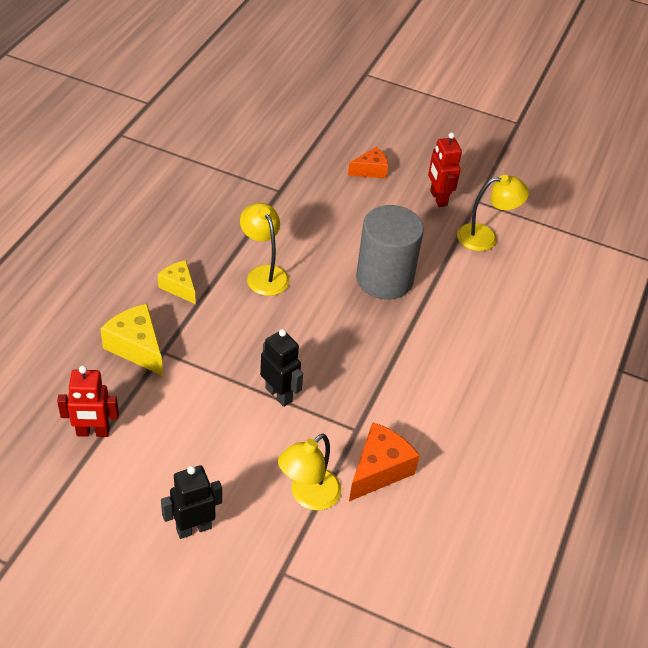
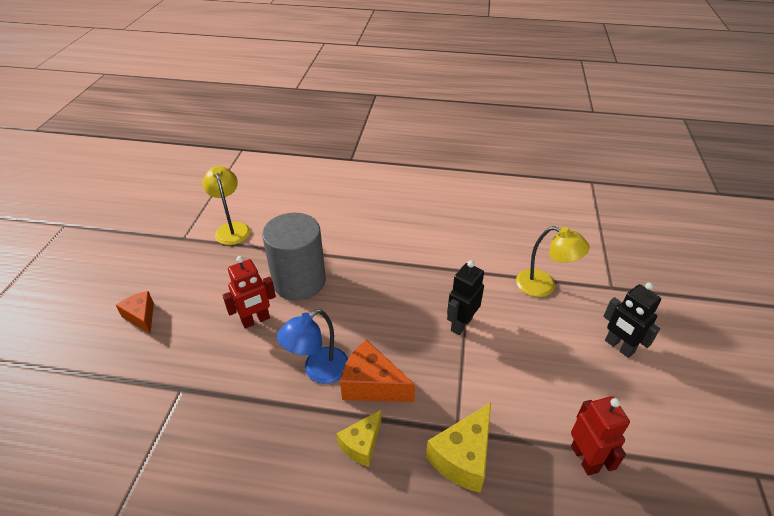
camera: 100 degrees left, 5 degrees down
(264, 274) = (318, 371): yellow lamp -> blue lamp
(379, 470) = (497, 253): orange cheese -> orange cheese (372, 385)
(438, 198) = (182, 262): red robot -> red robot (256, 320)

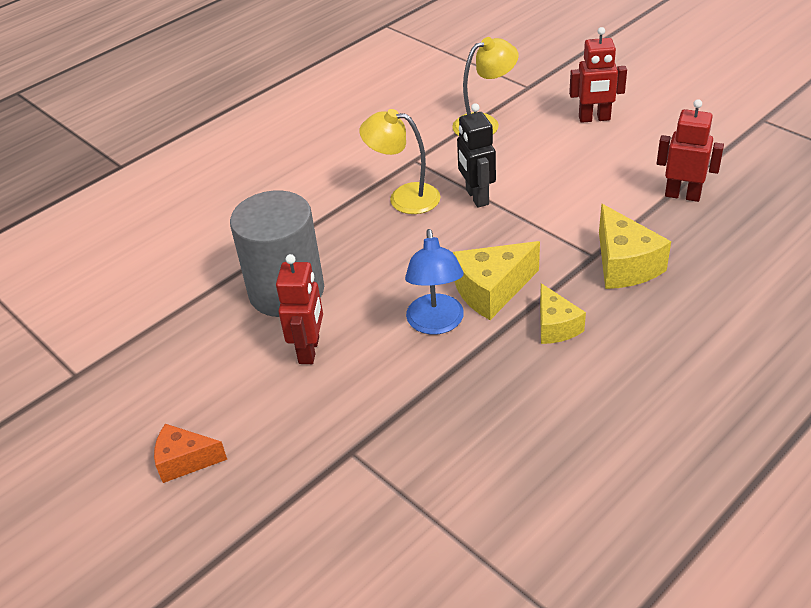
camera: 50 degrees left, 0 degrees up
(231, 228) = (116, 320): yellow lamp -> yellow lamp (404, 197)
(372, 385) = (491, 290): orange cheese -> yellow cheese
(619, 347) = (594, 118): black robot -> red robot

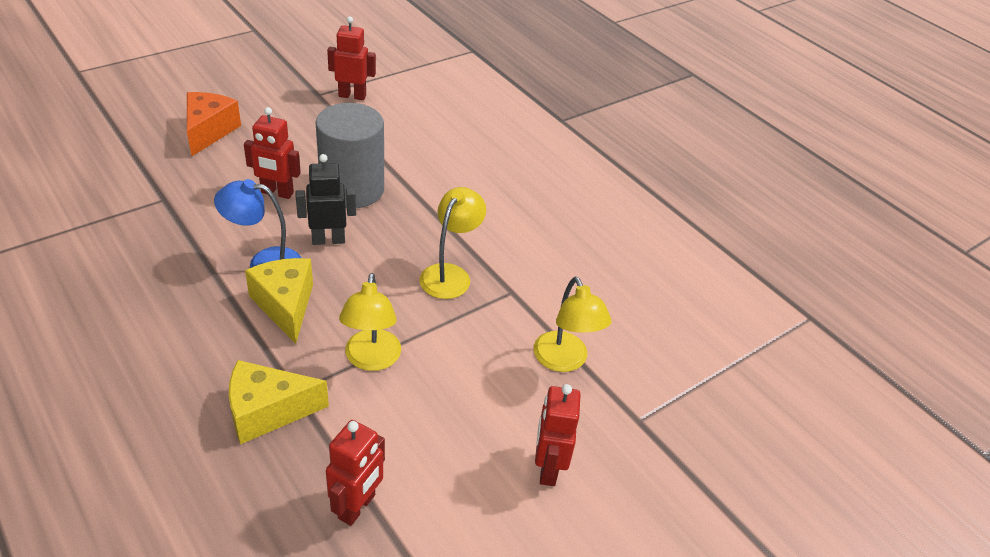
camera: 90 degrees right, 0 degrees up
(77, 340) = (352, 96): none -> red robot
(185, 461) = (209, 131): orange cheese -> orange cheese, size x1.53
(476, 197) = (429, 325): black robot -> black robot (328, 240)
(534, 220) = (371, 360): none -> yellow lamp
(555, 326) = (215, 336): yellow cheese -> none

